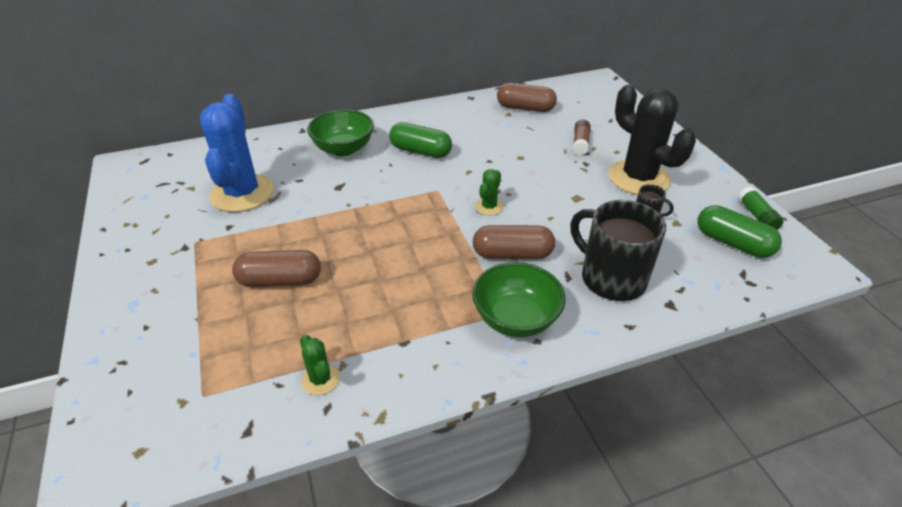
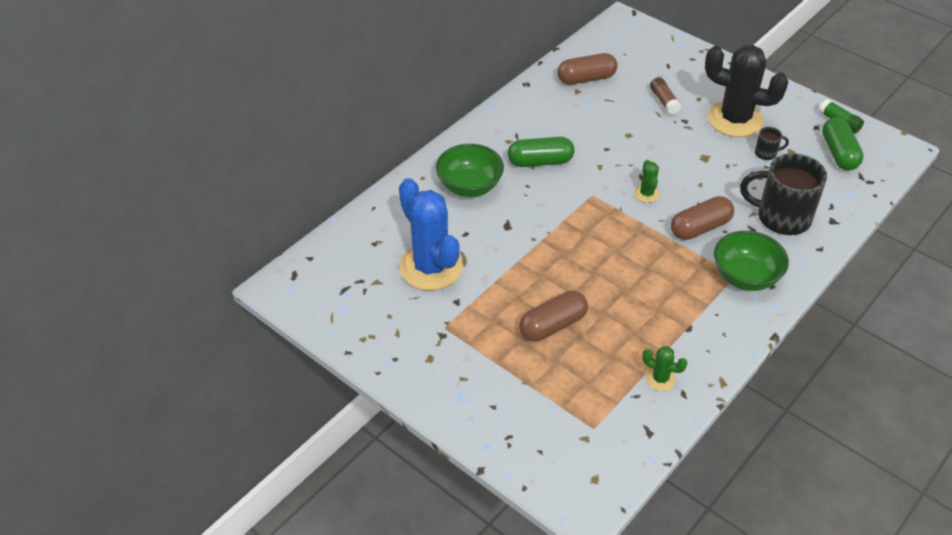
camera: 30 degrees left, 5 degrees up
(732, 243) = (838, 153): green capsule -> green capsule turned 75 degrees clockwise

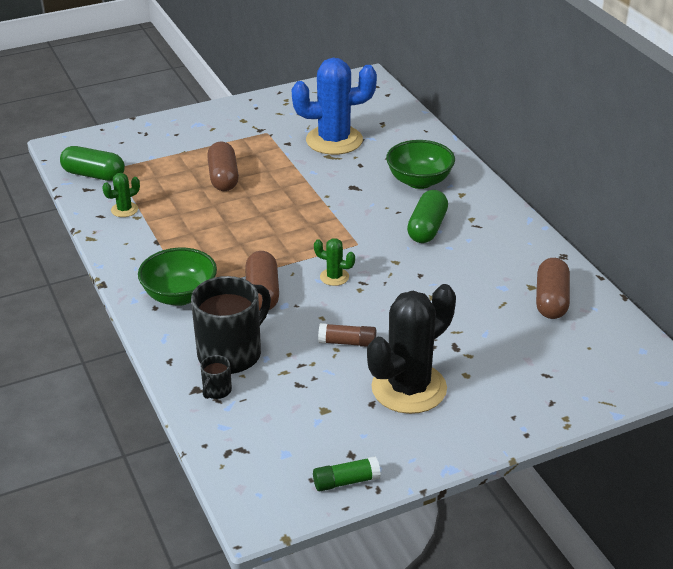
camera: 115 degrees right, 10 degrees down
(664, 101) = (476, 344): brown glue stick -> brown glue stick (347, 342)
(766, 153) = (334, 387): black mug -> black mug (216, 391)
(838, 153) = (292, 450): green capsule -> green capsule (94, 175)

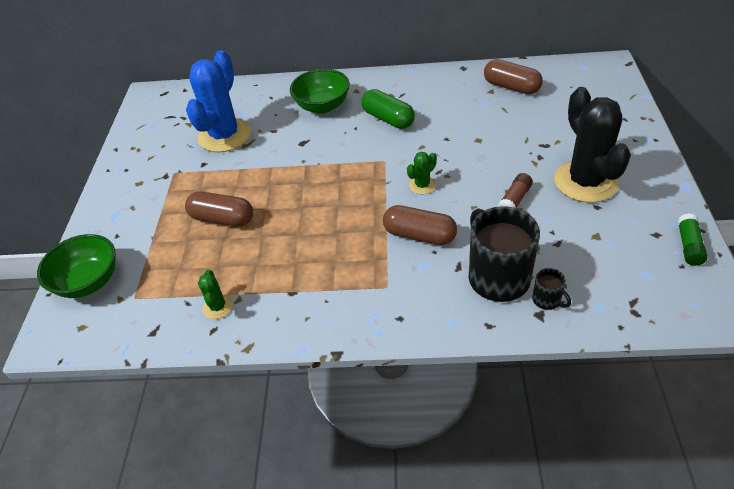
camera: 60 degrees left, 10 degrees up
(94, 175) = (131, 319): green capsule -> none
(180, 296) = (391, 294): green bowl -> green bowl (89, 282)

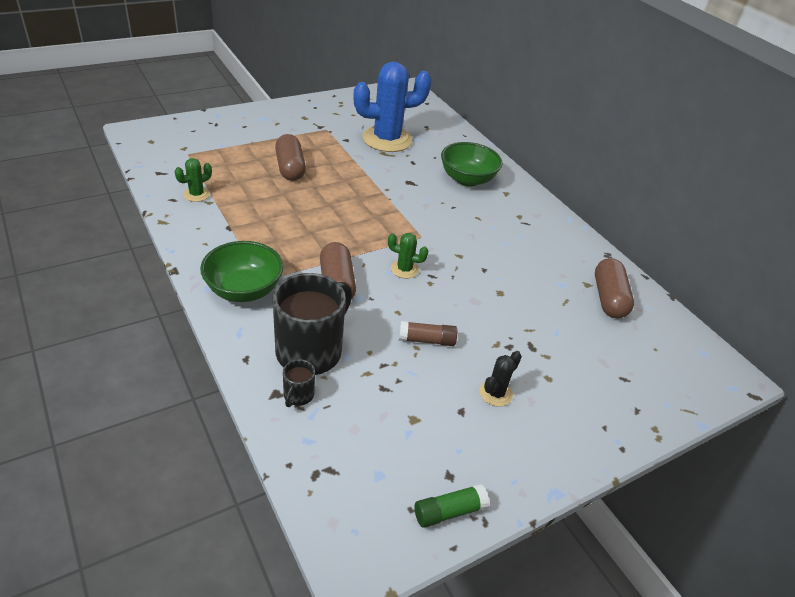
camera: 50 degrees right, 5 degrees down
(89, 282) = (193, 130): green bowl -> green bowl (244, 290)
(388, 119) = (482, 223): green capsule -> none
(585, 182) = (495, 393): black cactus -> black cactus, size x0.44

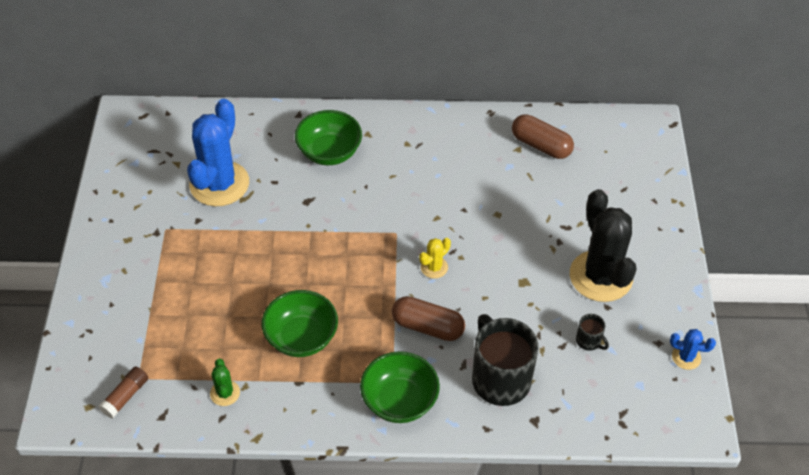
camera: 55 degrees left, 10 degrees up
(274, 216) = (301, 337): none -> green bowl
(290, 168) = (223, 292): brown capsule -> none
(298, 395) = (544, 406): black mug -> black mug (589, 341)
(404, 269) = (434, 267): green cactus -> yellow cactus
(426, 340) = (526, 293): brown glue stick -> brown glue stick (125, 396)
(449, 511) = (686, 357): green glue stick -> blue cactus
(495, 393) = (600, 276): black cactus -> black cactus, size x2.28

